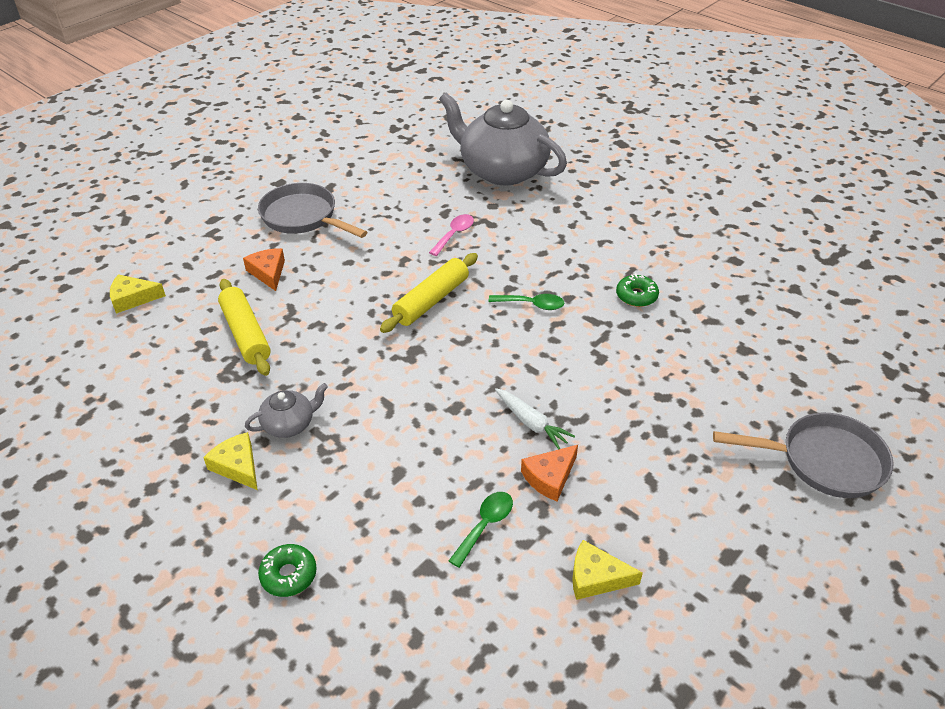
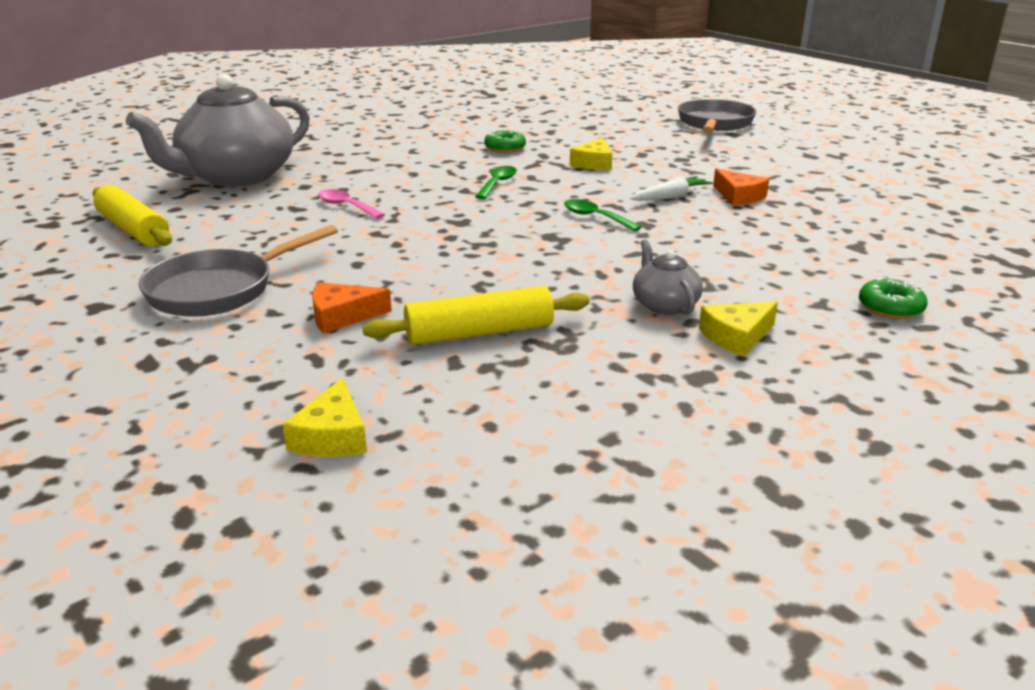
camera: 80 degrees left, 15 degrees down
(431, 300) = (466, 224): yellow rolling pin -> yellow rolling pin (133, 229)
(485, 525) = (800, 222): green spoon -> green spoon (595, 217)
(596, 577) = (844, 191): yellow cheese -> yellow cheese (594, 163)

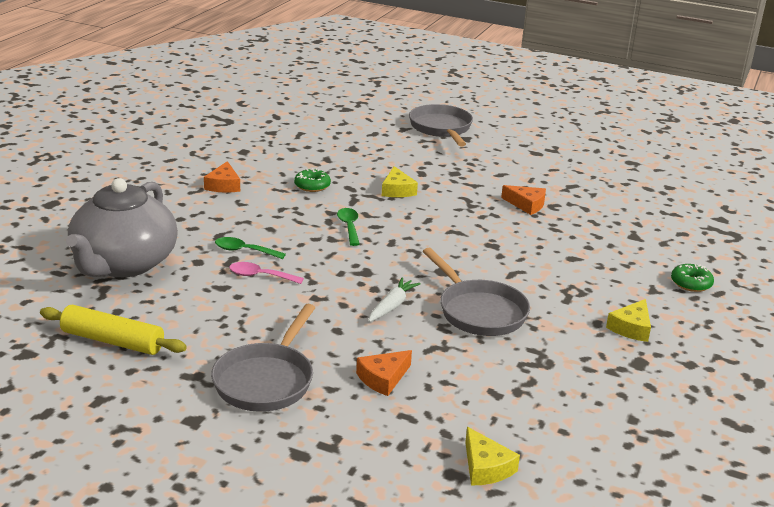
camera: 30 degrees left, 0 degrees up
(416, 137) = (224, 185): none -> orange cheese
(479, 332) = (485, 366): yellow rolling pin -> none
(545, 279) = (479, 311): none -> grey pan
(595, 217) = (453, 246): green spoon -> green spoon (244, 251)
(664, 305) = (570, 314): grey teapot -> none
(670, 197) = (484, 215): white carrot -> white carrot (392, 306)

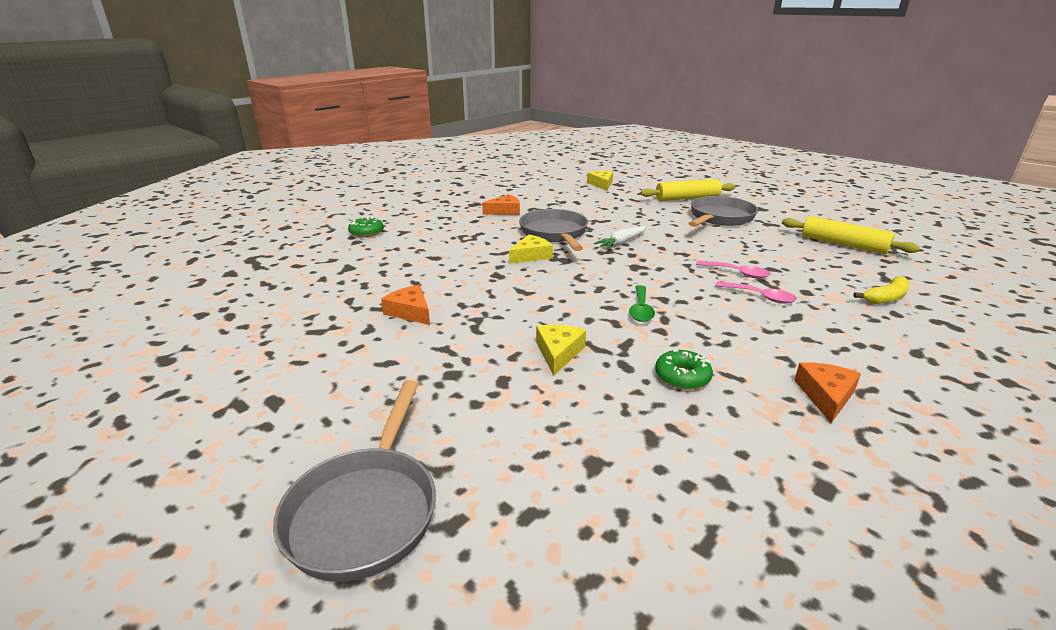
camera: 160 degrees left, 0 degrees up
(124, 264) = (886, 298): grey teapot -> yellow banana
(244, 251) = (760, 297): green spoon -> pink spoon
(317, 437) = (687, 198): none -> yellow rolling pin
(383, 378) = (642, 212): orange cheese -> orange cheese (505, 211)
(631, 328) = (454, 216): yellow cheese -> yellow cheese (531, 256)

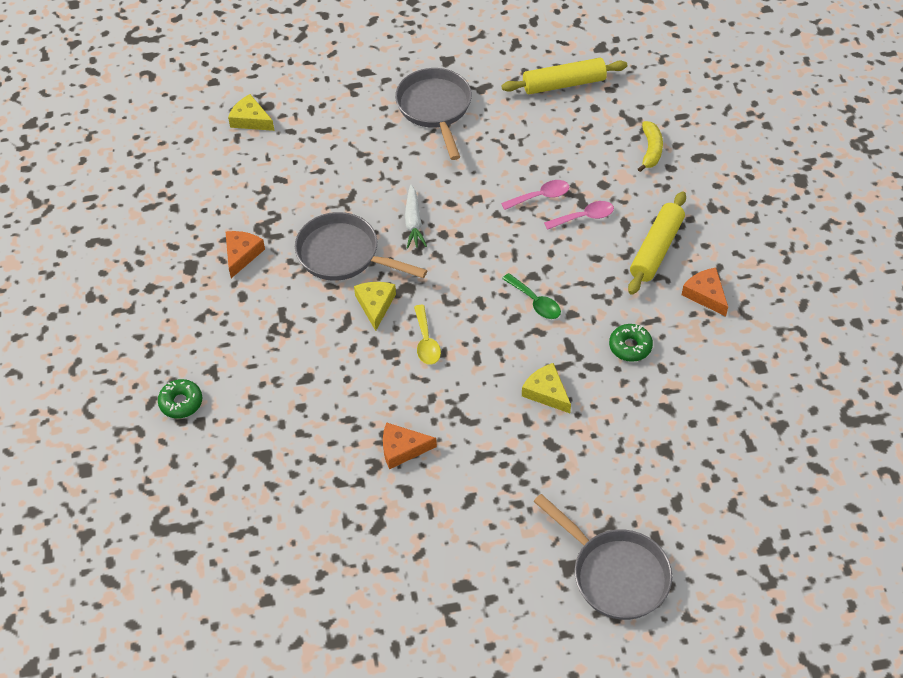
camera: 50 degrees left, 25 degrees up
(528, 283) = (426, 342): none -> yellow spoon
(687, 198) = (365, 87): yellow rolling pin -> yellow rolling pin (656, 249)

